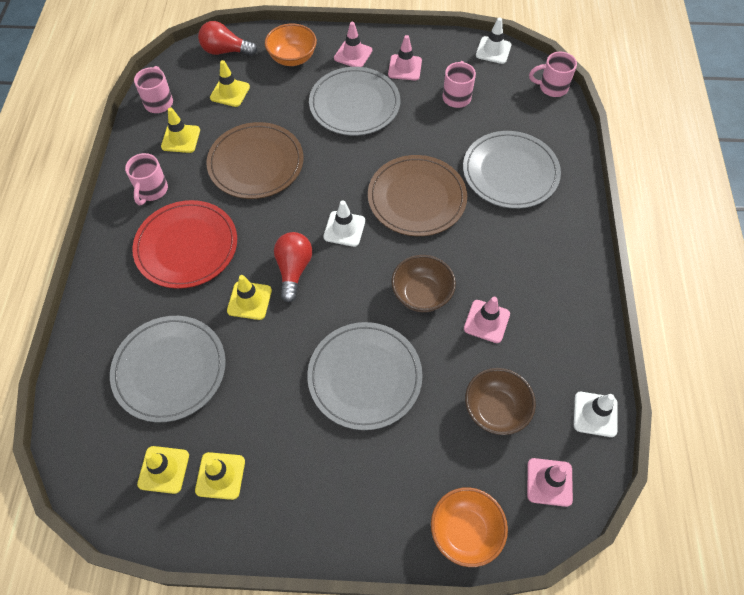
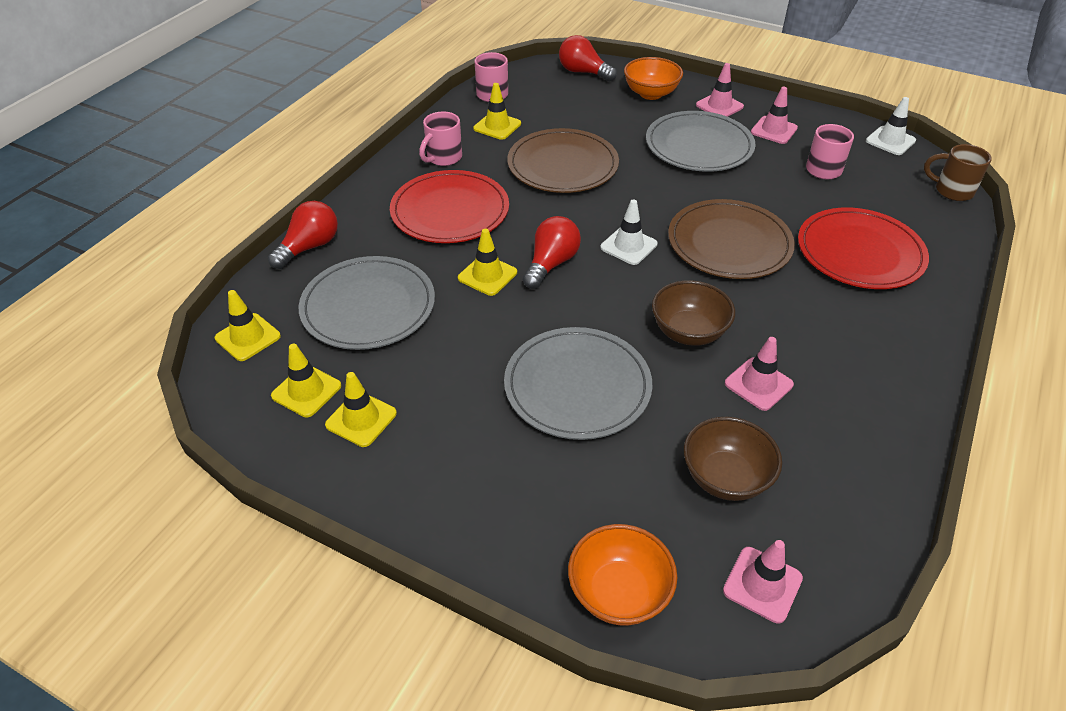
camera: 25 degrees right, 15 degrees down
(86, 330) = (309, 247): none -> red light bulb
(230, 92) = (569, 104): yellow traffic cone -> yellow traffic cone (248, 337)
(510, 172) = (860, 252): grey plate -> red plate
(551, 87) = (951, 191): pink mug -> brown mug
(595, 414) = (865, 533): white traffic cone -> none

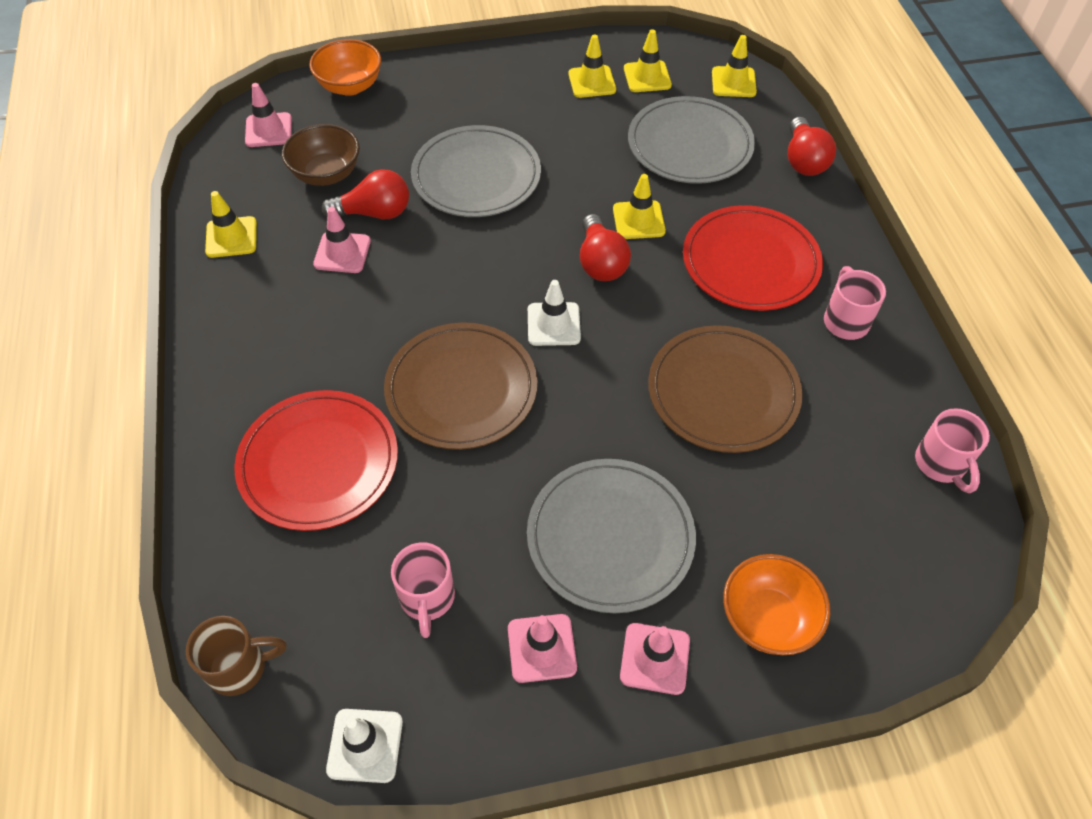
camera: 140 degrees right, 10 degrees up
(497, 126) = (860, 407): yellow traffic cone -> yellow traffic cone (231, 237)
(583, 72) = (902, 605): red light bulb -> red light bulb (374, 213)
(688, 332) = (429, 266): brown bowl -> none

